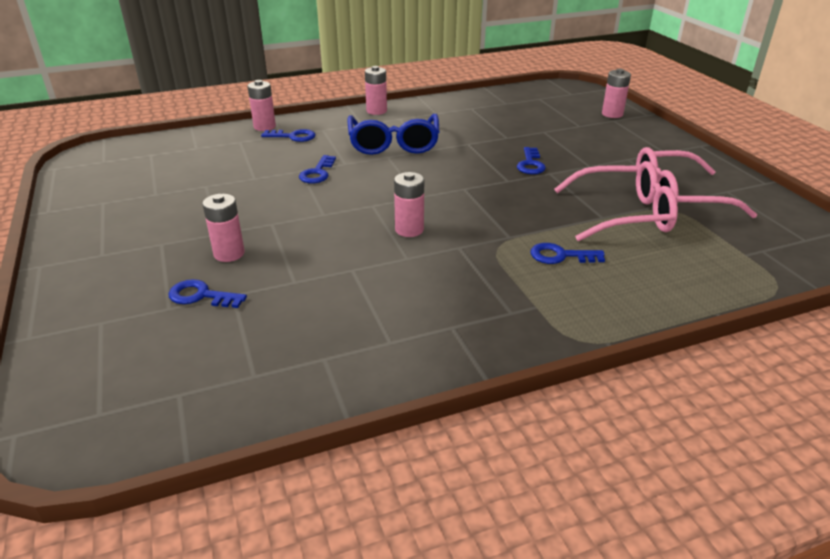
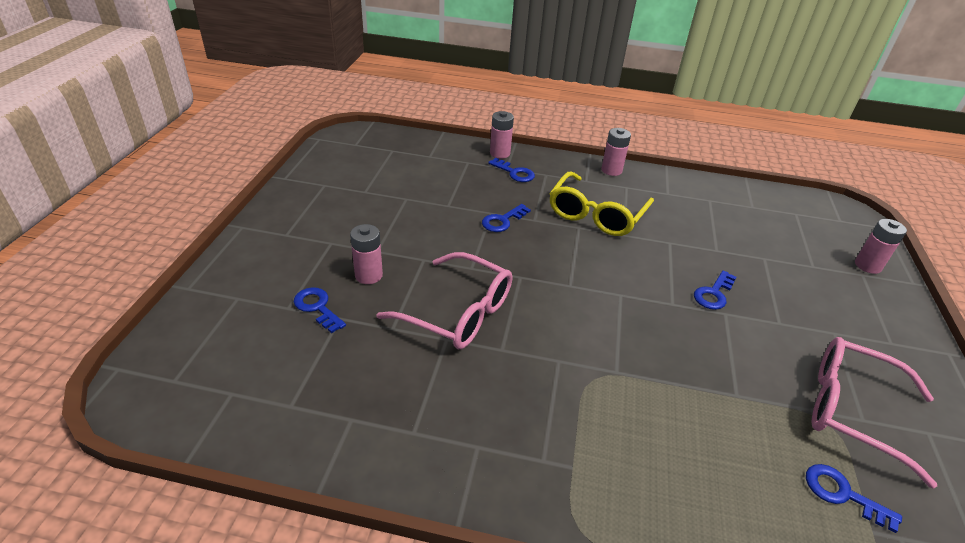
camera: 30 degrees right, 5 degrees up
(393, 144) = (596, 214): blue glasses -> yellow glasses
(409, 230) = (529, 319): pink battery -> none
(560, 256) = (648, 421): blue key -> blue key (842, 494)
(623, 214) = (764, 403): pink glasses -> pink glasses (458, 312)

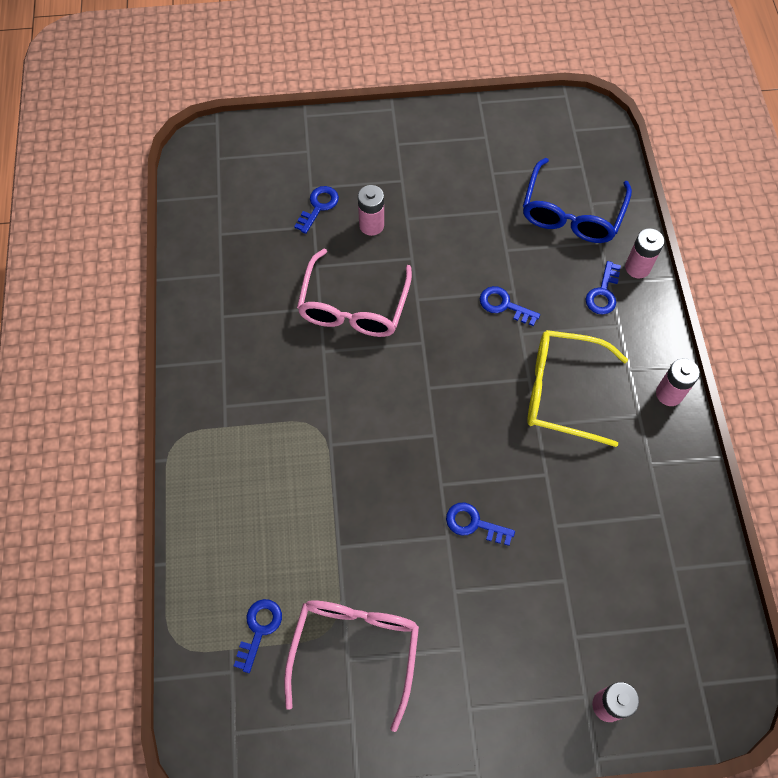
camera: 75 degrees right, 25 degrees up
(433, 166) = (571, 213): none -> blue glasses

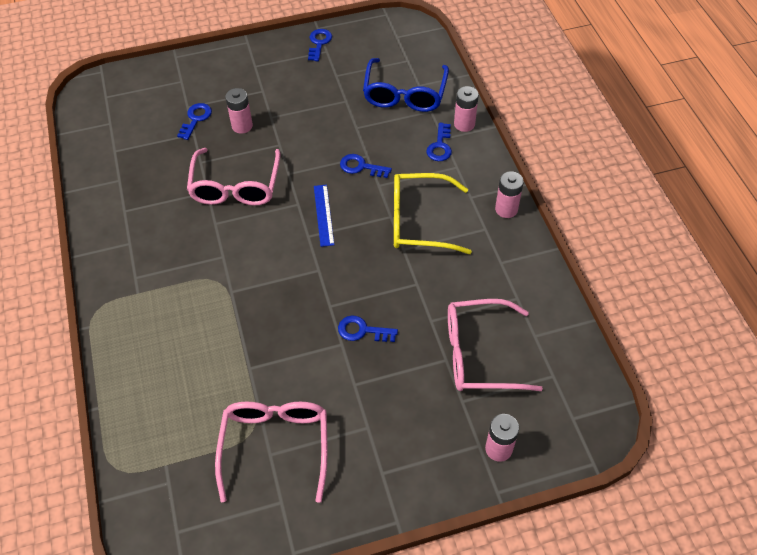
camera: 10 degrees left, 10 degrees down
(259, 629) = (188, 444): blue key -> blue key (319, 43)
(451, 362) = (323, 215): none -> blue ruler
(605, 580) = (479, 354): none -> pink glasses

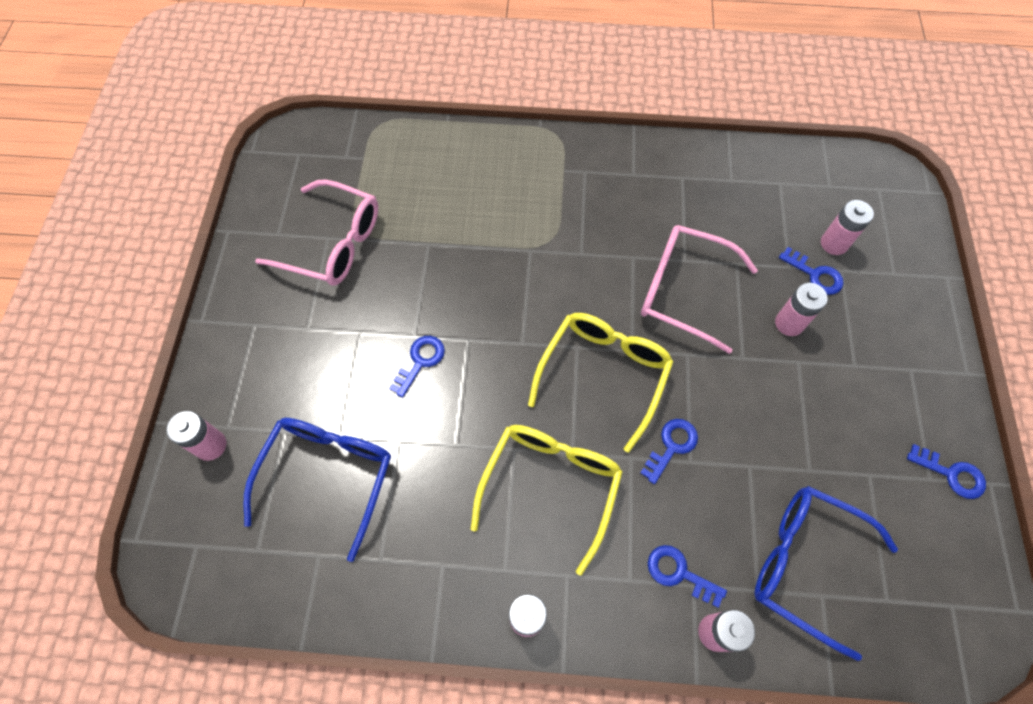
camera: 110 degrees right, 10 degrees up
(164, 113) = (834, 244): none -> pink battery
(323, 215) = (603, 374): blue ruler -> yellow glasses
(479, 354) = (328, 476): pink glasses -> blue glasses

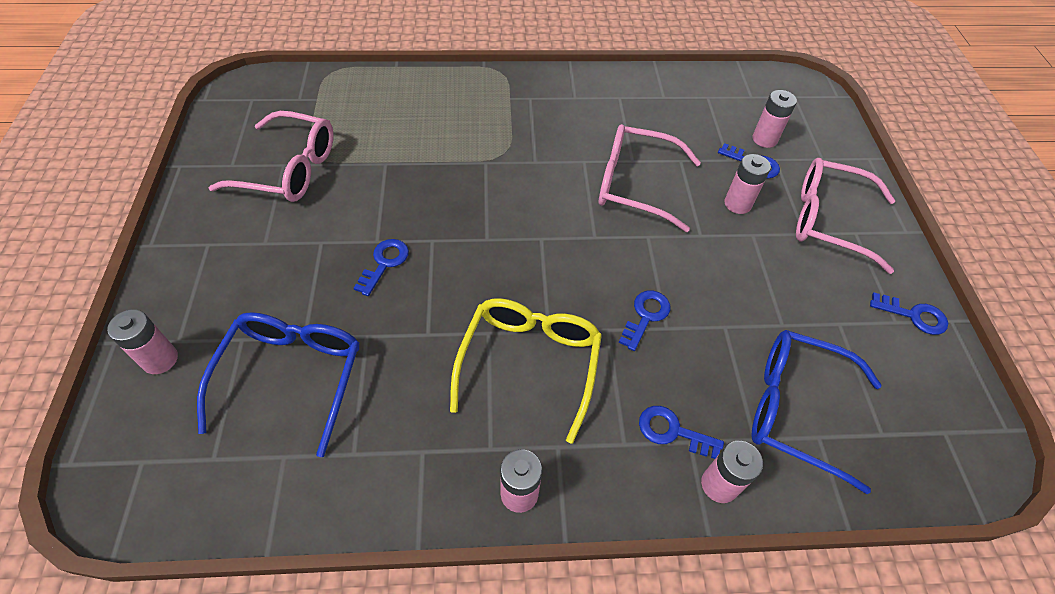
camera: 10 degrees left, 10 degrees down
(603, 374) = (570, 259): yellow glasses -> none
(884, 352) = (828, 220): none -> pink glasses

